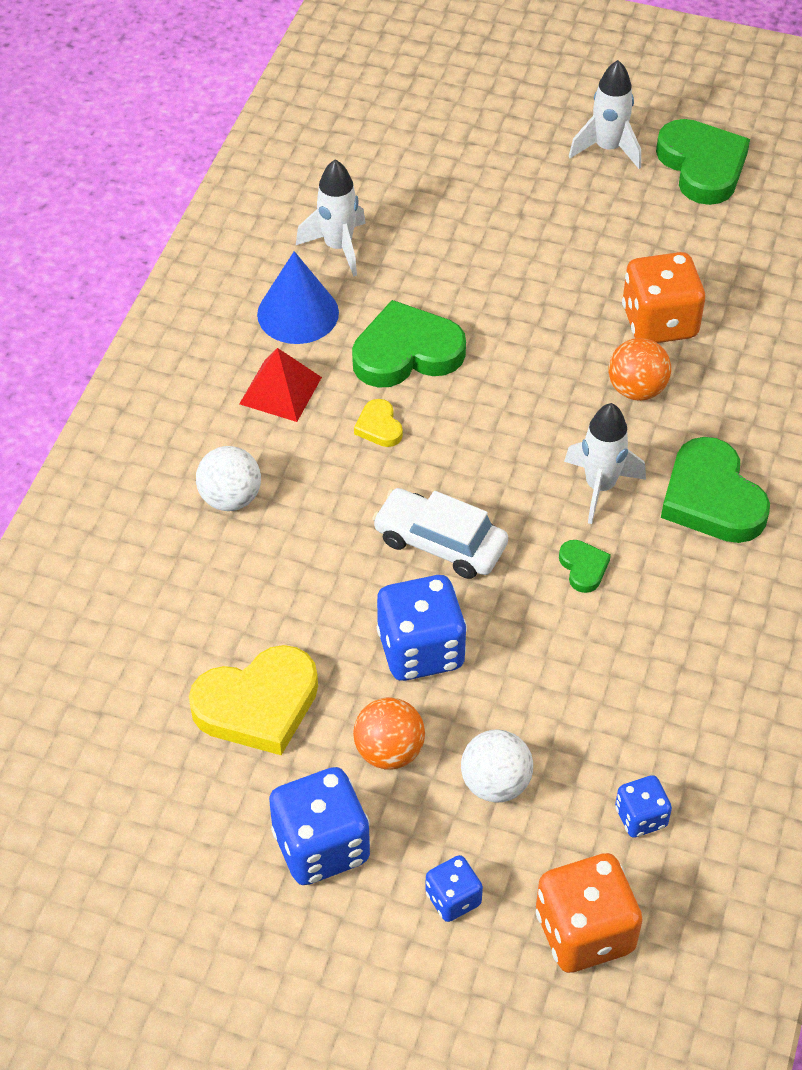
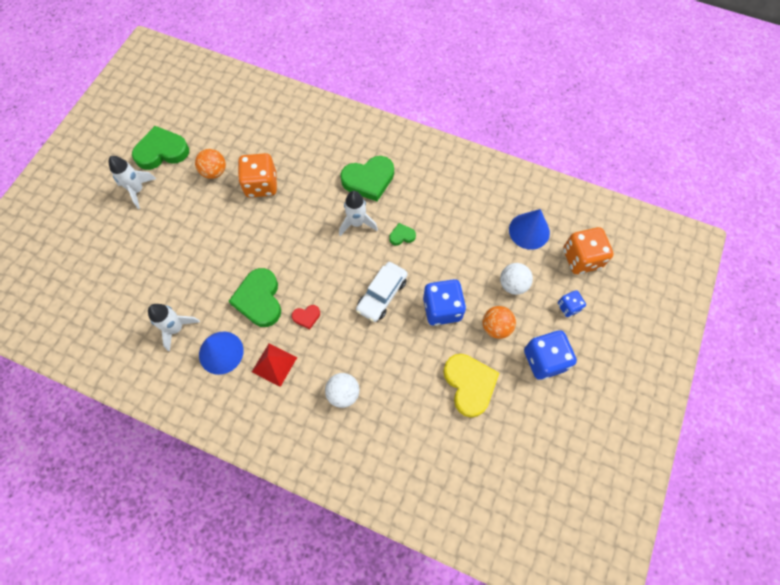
camera: 85 degrees left, 15 degrees up
(379, 427) = (306, 317): yellow heart -> red heart
(636, 389) = (301, 200): orange ball -> orange ball (214, 172)
(640, 817) = (529, 231): blue dice -> blue cone

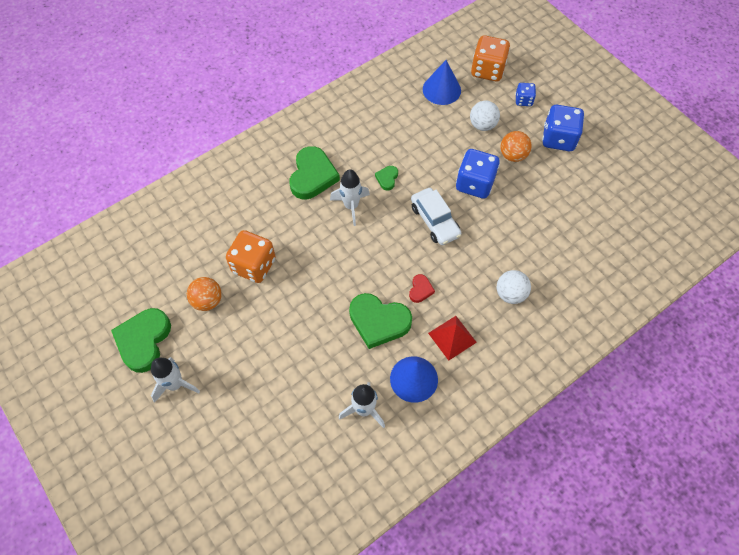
camera: 60 degrees left, 5 degrees down
(469, 384) = (552, 198): yellow heart -> none

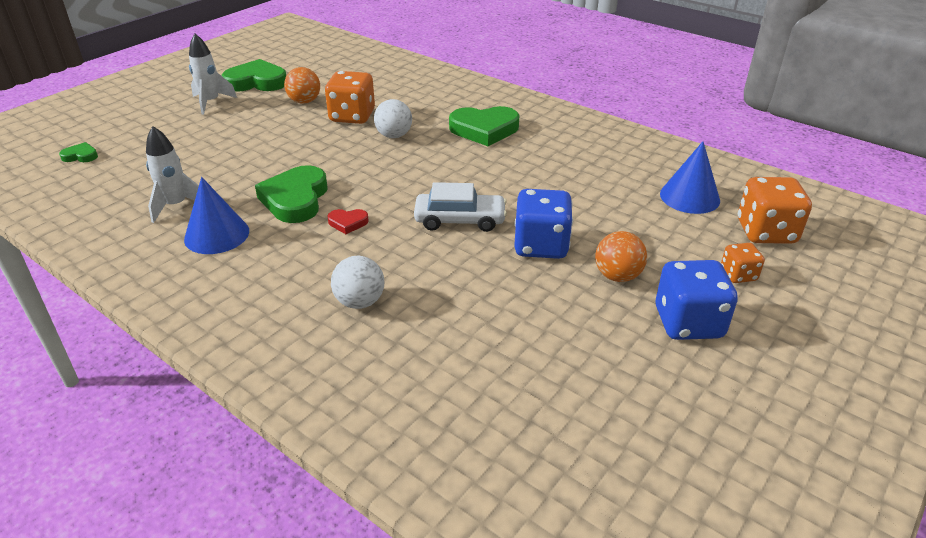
camera: 75 degrees right, 25 degrees down
(351, 206) = (454, 158): white rocket -> none
(387, 178) = (508, 176): green heart -> green heart (80, 156)
(435, 221) = (460, 220): white car -> white car turned 135 degrees counterclockwise
(452, 337) = (279, 257): red pyramid -> none
(482, 125) = (654, 240): white ball -> white ball (394, 136)
(523, 100) = (738, 275): blue dice -> orange dice

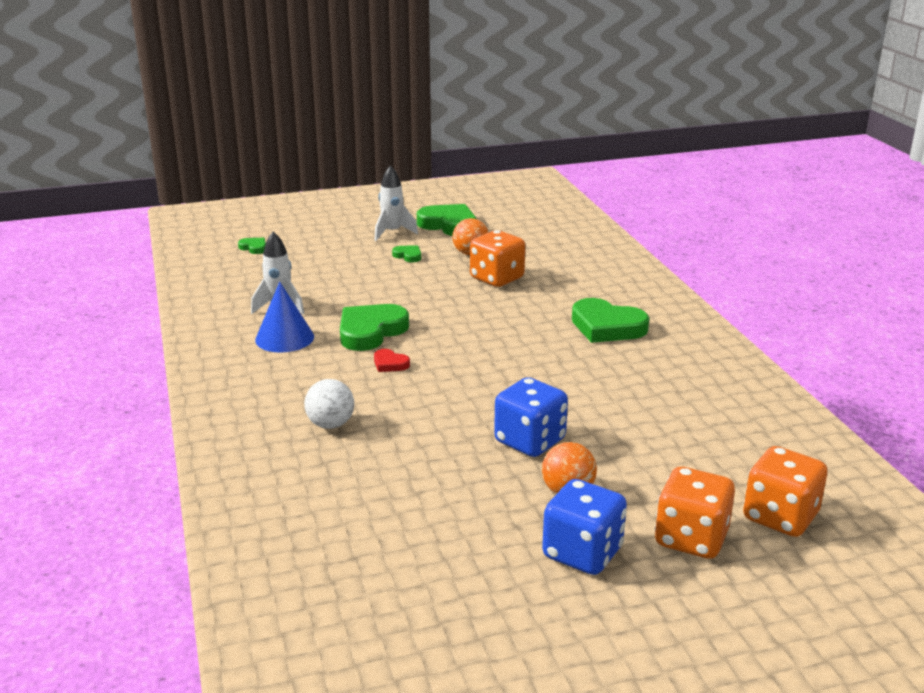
camera: 35 degrees right, 10 degrees down
(250, 119) = (408, 256): none -> green heart
(394, 136) = (514, 306): white ball -> none
(460, 220) = (484, 395): white car -> none
(689, 197) = (740, 456): blue cone -> none
(738, 275) = (691, 539): orange dice -> orange dice, size x1.84

